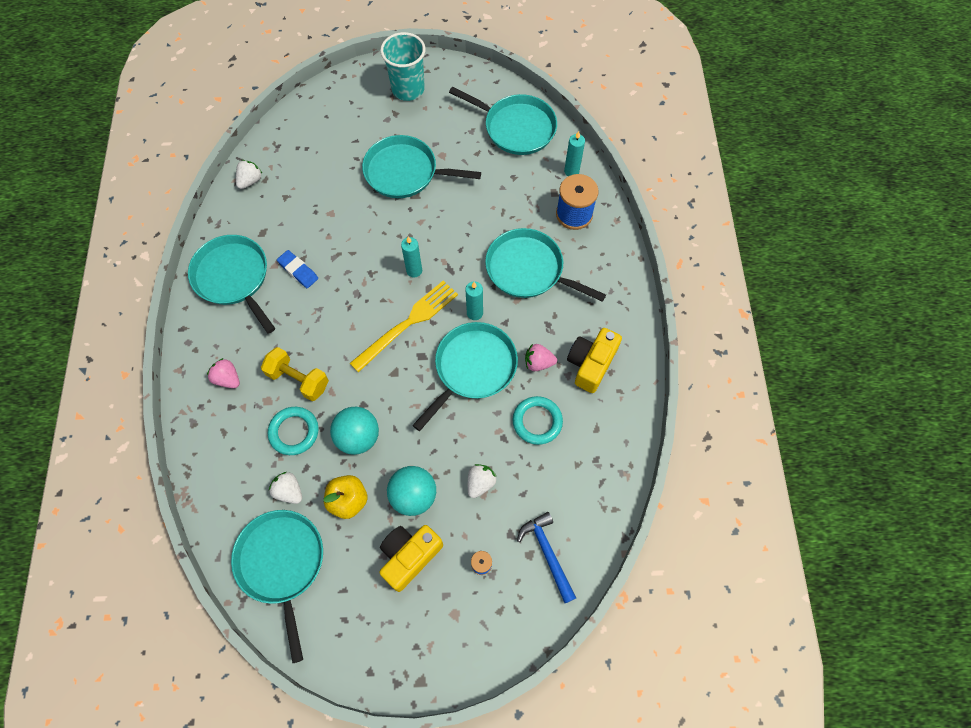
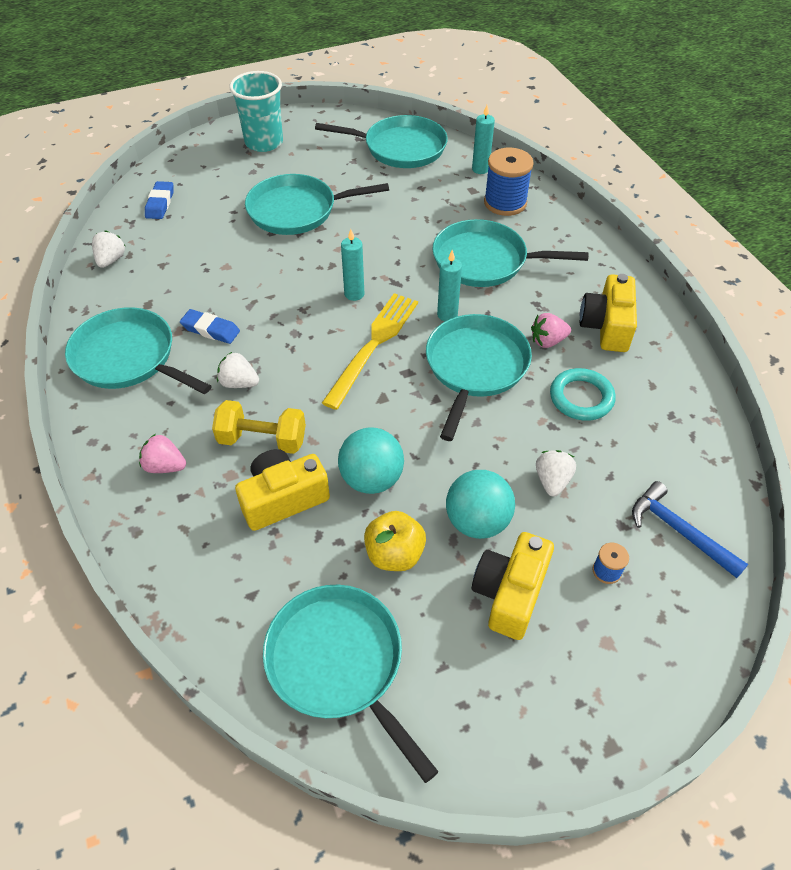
camera: 20 degrees left, 15 degrees down
(289, 491) = (308, 569): white strawberry -> white strawberry (239, 383)
(294, 432) = (283, 499): turquoise ring -> yellow camera
(304, 133) = (160, 203): none -> blue eraser

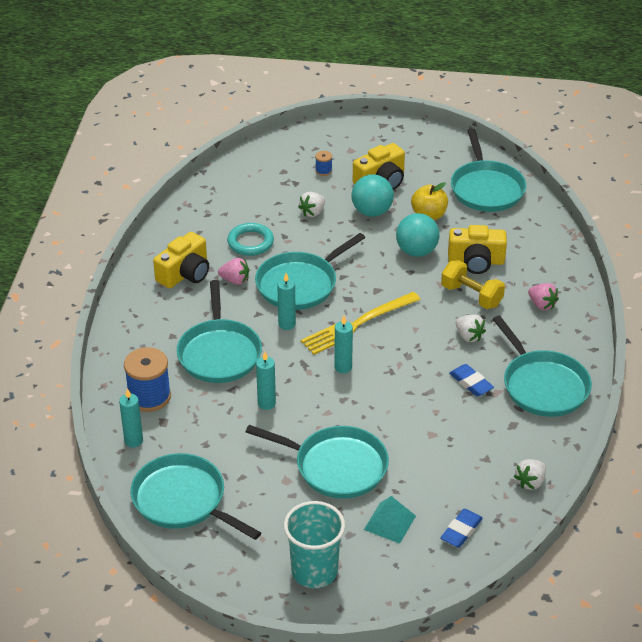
camera: 150 degrees left, 10 degrees down
(224, 189) = (389, 522): none -> turquoise pyramid
(399, 235) = (266, 403): none -> turquoise candle
(484, 260) = (219, 353): turquoise pan -> turquoise pan turned 45 degrees clockwise
(679, 531) = (268, 170): blue hammer -> none

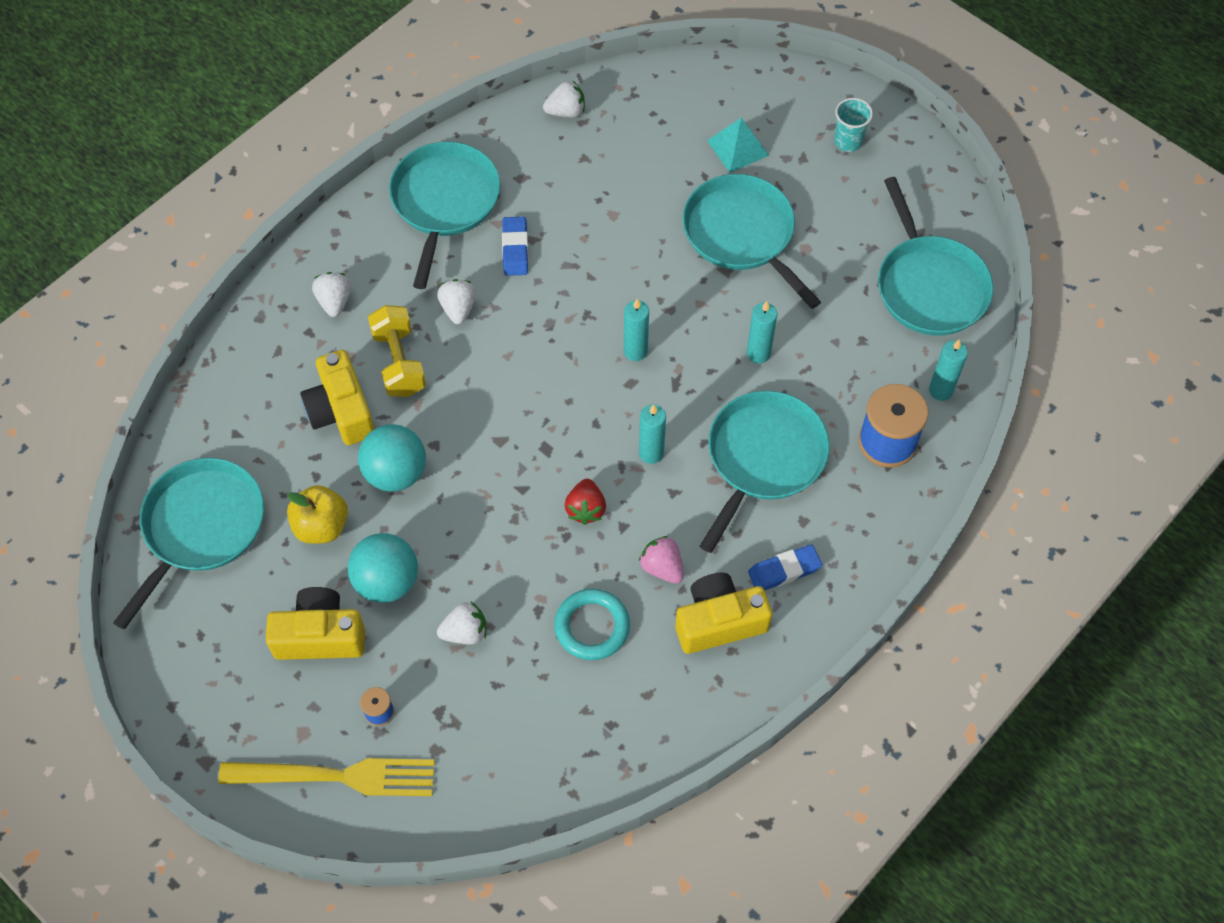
camera: 145 degrees left, 20 degrees up
(299, 284) = (585, 509): turquoise pan -> red strawberry
(314, 571) = (848, 141): turquoise cup -> turquoise cup, size x0.55
(357, 324) = (568, 402): yellow fork -> yellow fork (337, 776)
(461, 531) = (677, 103): blue eraser -> blue eraser (784, 570)
(476, 261) = (341, 411): yellow camera -> yellow camera turned 150 degrees counterclockwise
(542, 305) = (334, 301): pink strawberry -> white strawberry

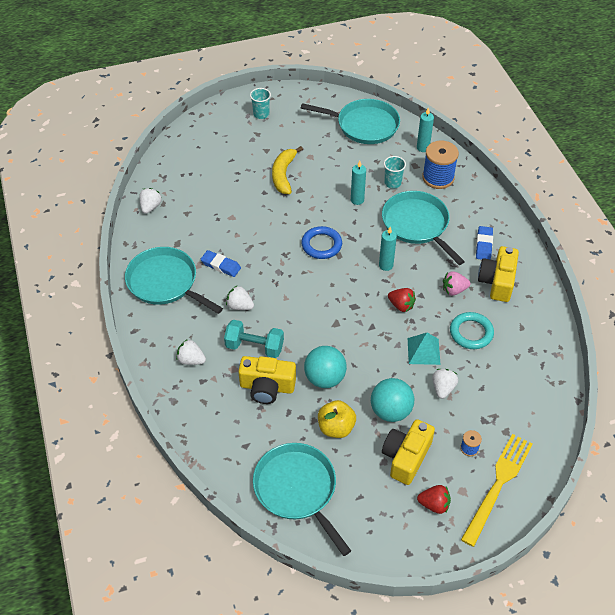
camera: 60 degrees left, 10 degrees down
(262, 705) = (434, 504): none -> red strawberry
(399, 362) = (254, 347): yellow dumbbell -> turquoise dumbbell
(635, 351) = (321, 245): turquoise candle -> blue ring
(737, 148) = (231, 153): turquoise pyramid -> turquoise pyramid (423, 351)
(742, 234) = (283, 175): turquoise pan -> yellow banana
(829, 384) = (392, 183): none -> turquoise cup

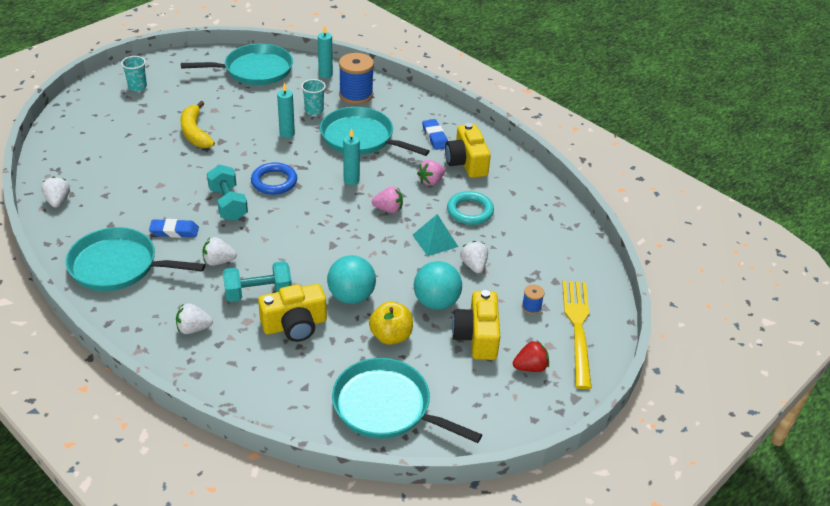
camera: 30 degrees left, 10 degrees down
(274, 254) = (228, 204): none -> turquoise dumbbell
(401, 305) = (388, 209): red strawberry -> pink strawberry

